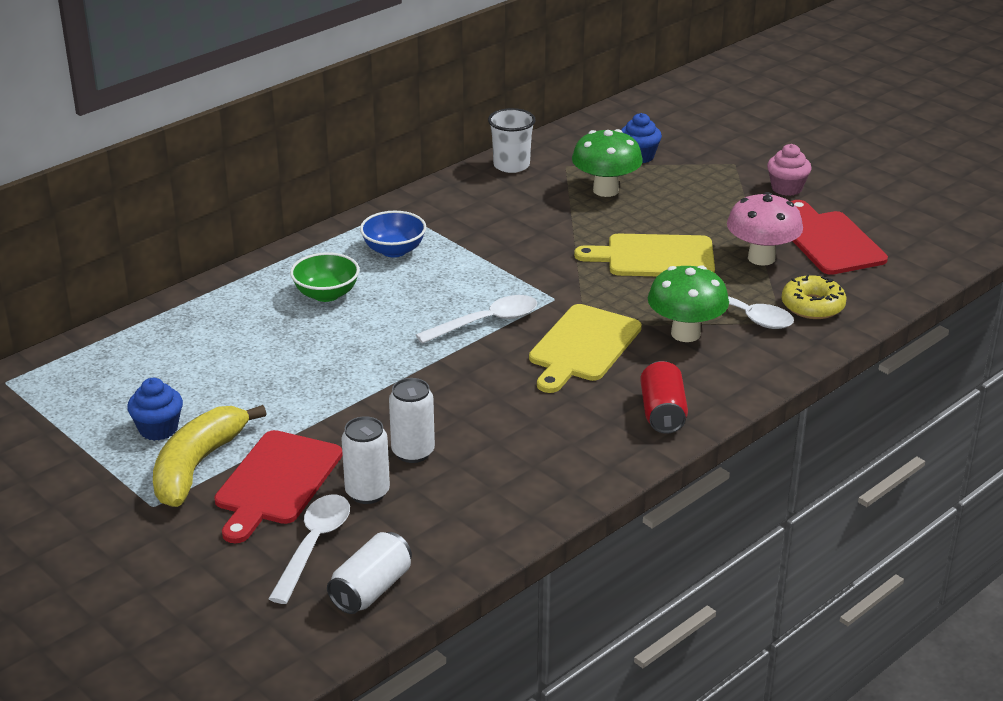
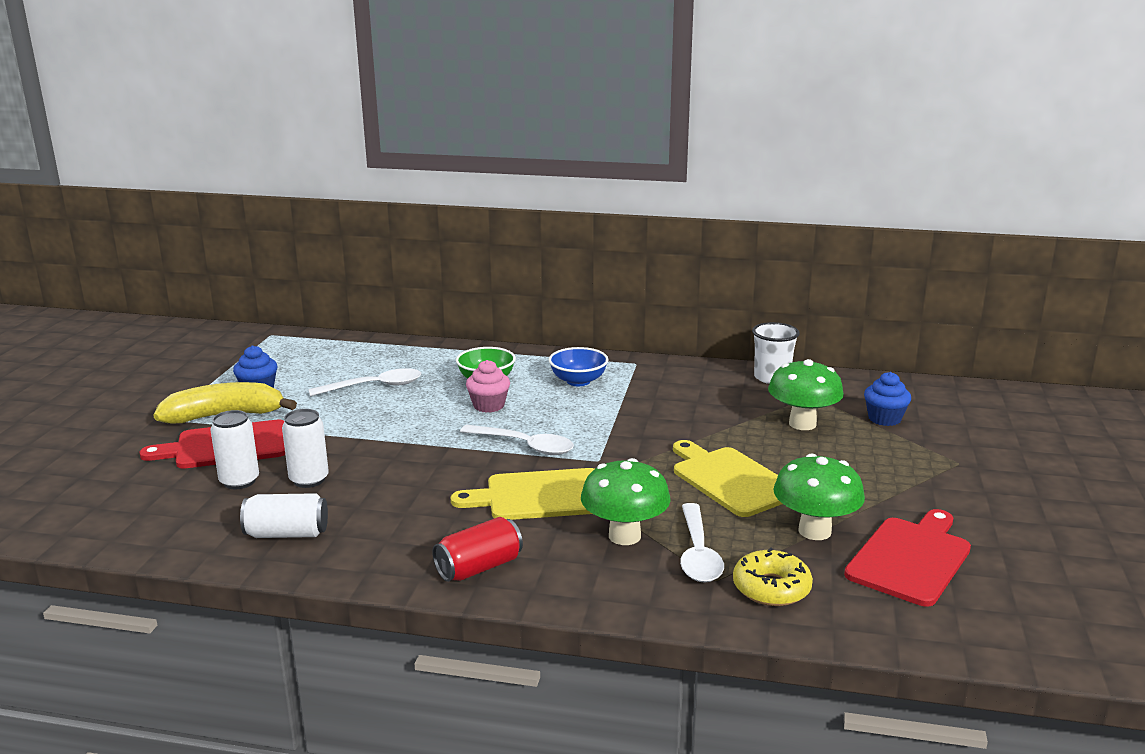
camera: 55 degrees right, 10 degrees down
(313, 545) = (156, 485): white spoon -> white spoon (374, 387)
(371, 589) = (112, 525): white can -> white can (287, 534)
(761, 258) = (814, 531): pink mushroom -> green mushroom
(786, 188) = (966, 502): pink cupcake -> pink cupcake (488, 406)

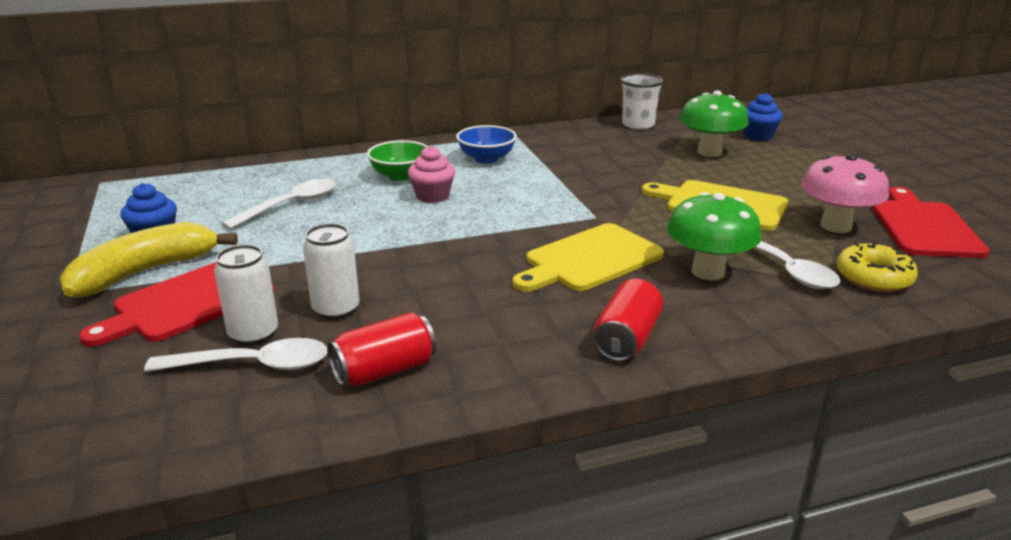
camera: 30 degrees left, 5 degrees up
(287, 534) = (384, 371): white can -> red can
(524, 446) = (514, 221): white spoon -> white spoon (252, 365)
(814, 531) = (835, 226): green mushroom -> pink mushroom

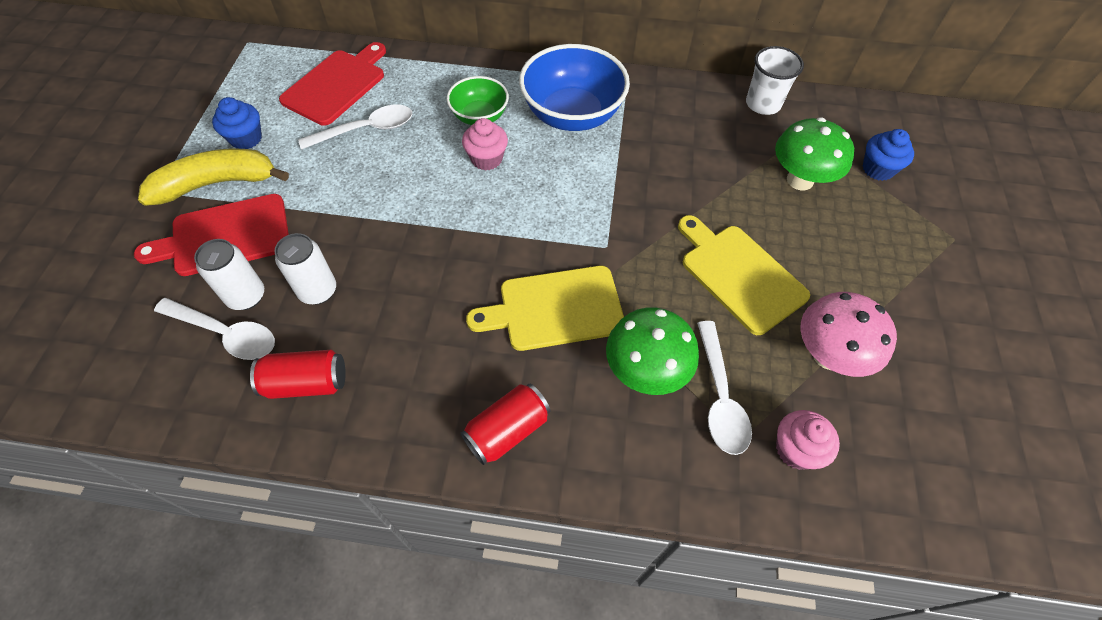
camera: 25 degrees right, 30 degrees up
(486, 159) = (572, 115): blue bowl -> blue bowl, size x1.75
(873, 278) = (796, 449): yellow donut -> pink cupcake
(923, 226) = (923, 395): red cutting board -> red cutting board (336, 85)

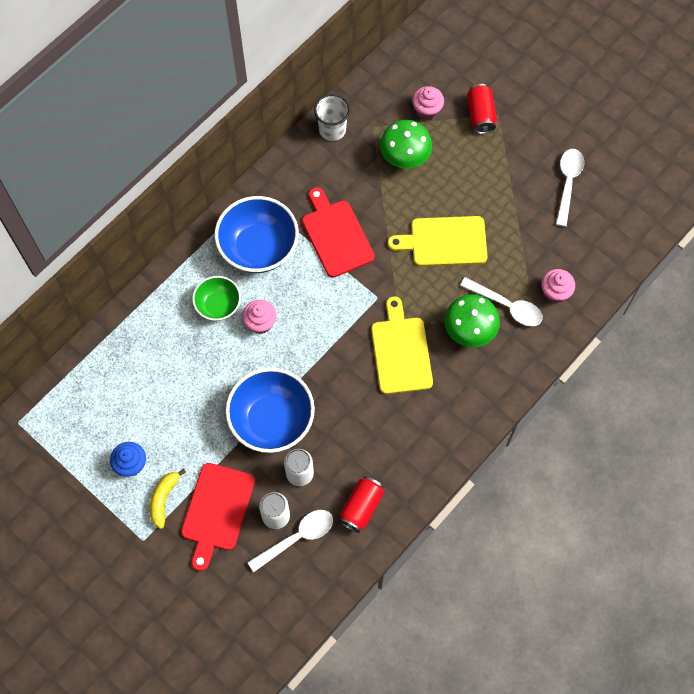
camera: 55 degrees left, 10 degrees up
(217, 184) = (164, 499): yellow banana -> yellow banana, size x0.60
(336, 85) = (117, 381): red cutting board -> red cutting board (336, 235)
(366, 130) = (179, 383): white spoon -> white spoon (567, 183)
(373, 228) = (272, 420): none -> blue bowl
(507, 430) = (457, 419): red can -> red can (480, 115)
(555, 309) = (401, 351): yellow cutting board -> yellow cutting board turned 150 degrees clockwise
(828, 355) = (519, 237): pink mushroom -> none
(878, 169) = (427, 110): blue cupcake -> pink cupcake

